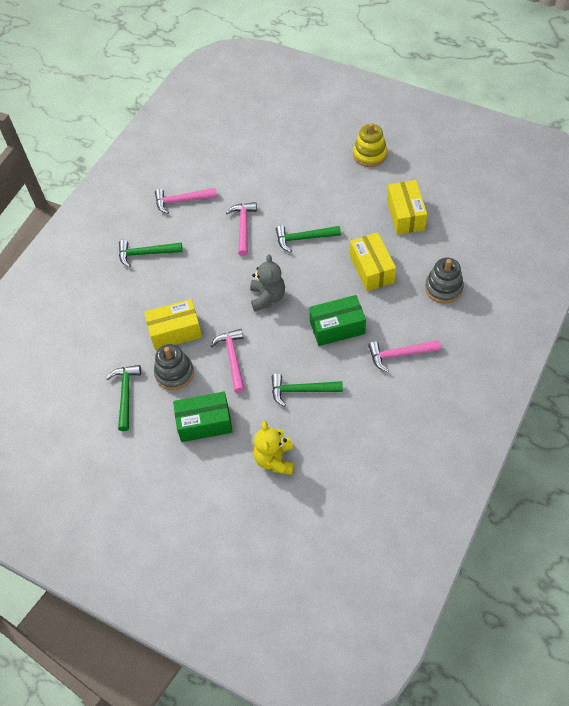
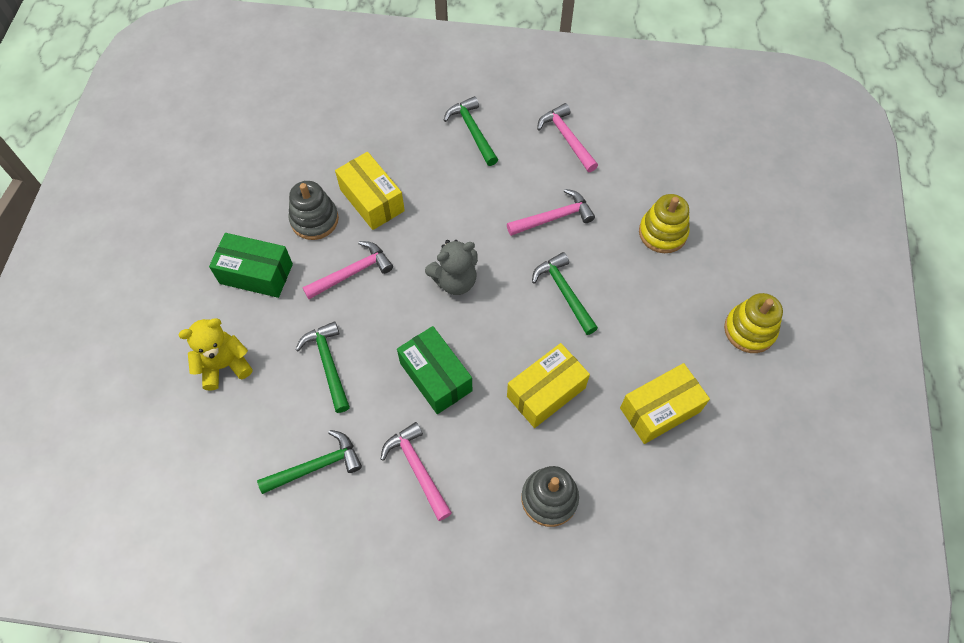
camera: 65 degrees right, 5 degrees up
(126, 394) = (273, 183): green hammer -> green hammer (316, 466)
(204, 423) = (256, 274): green box -> green box turned 45 degrees counterclockwise
(282, 173) = (662, 233): none -> yellow stacking toy

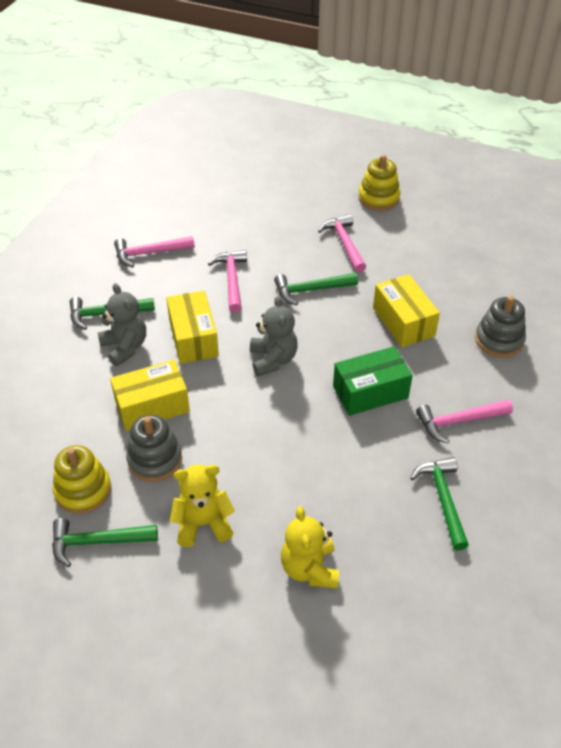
camera: 75 degrees left, 15 degrees down
(256, 274) = (203, 523): green box -> yellow teddy bear
(328, 364) = (334, 473): green hammer -> green hammer (97, 541)
(352, 273) = (234, 437): pink hammer -> pink hammer (344, 243)
(436, 158) = (125, 347): none -> grey teddy bear
(660, 410) = (434, 260): yellow box -> yellow box (193, 338)
(662, 233) = (274, 220): yellow stacking toy -> yellow stacking toy (83, 490)

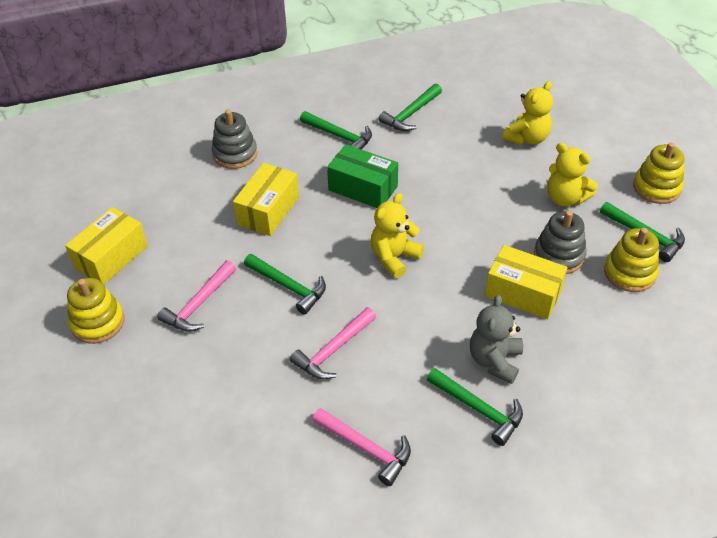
camera: 130 degrees left, 0 degrees up
(129, 615) = (656, 187): none -> yellow stacking toy
(193, 338) = (430, 322): yellow box -> yellow box (111, 257)
(273, 359) = (394, 257): grey teddy bear -> yellow teddy bear
(458, 421) = (339, 136): pink hammer -> green hammer

